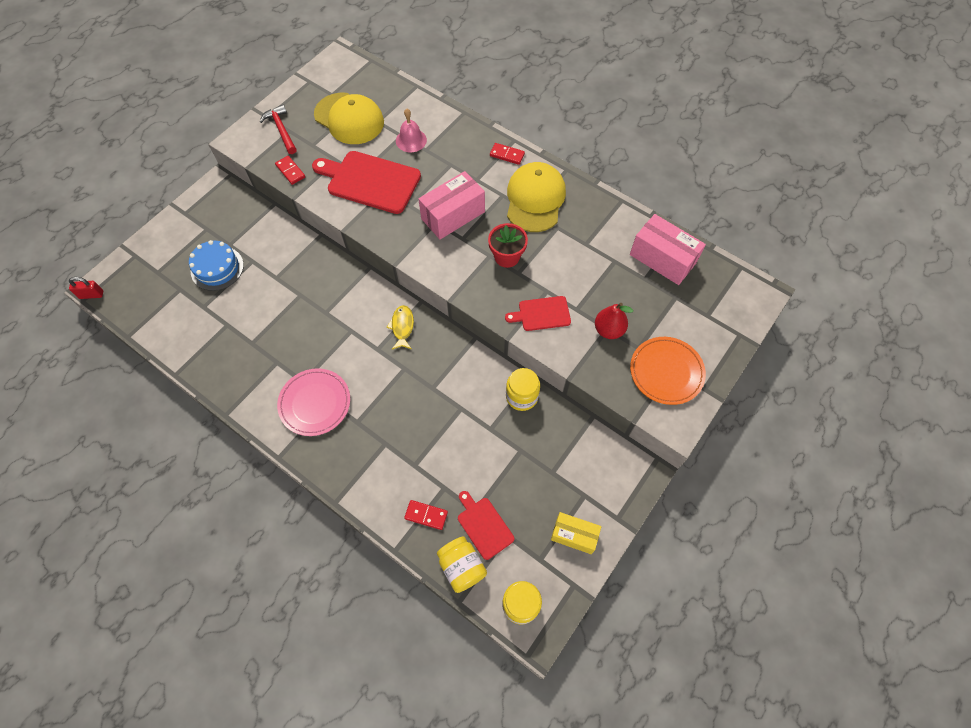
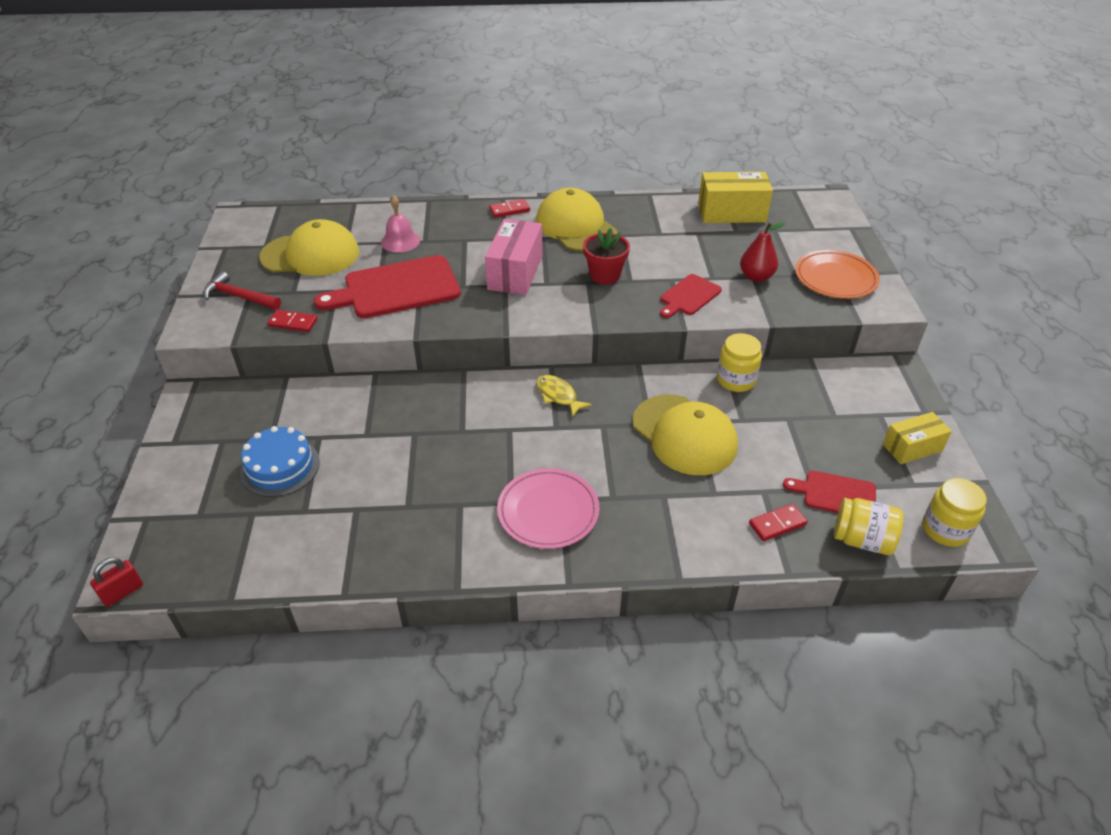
camera: 40 degrees left, 20 degrees down
(443, 412) = (684, 435): none -> yellow cap
(662, 259) = (731, 213): pink box -> yellow box

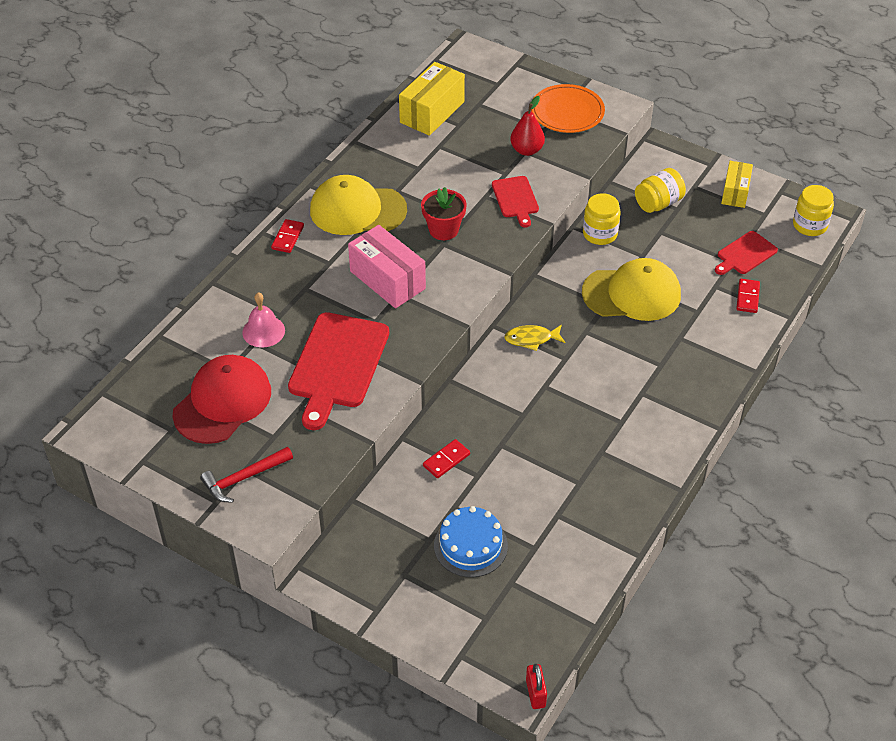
camera: 55 degrees left, 5 degrees up
(293, 323) = (323, 454): red domino -> red domino (446, 460)
(310, 255) = (222, 402): yellow cap -> red cap
(548, 511) = (646, 406): pink plate -> none
(862, 540) = (789, 267): yellow jar -> yellow jar (658, 203)

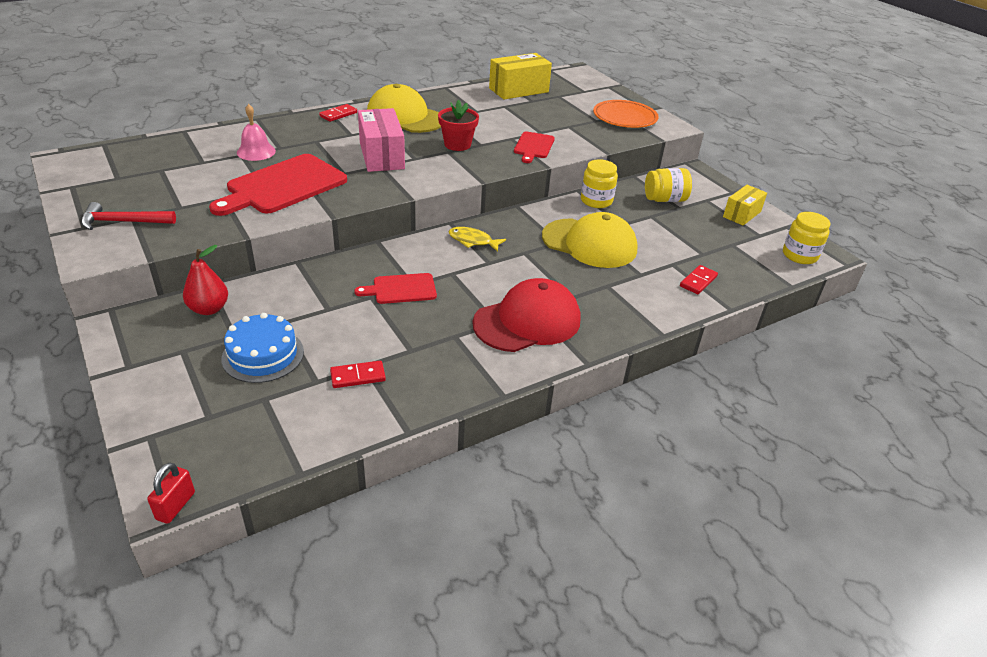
camera: 25 degrees right, 10 degrees down
(222, 402) = (173, 176): red cap -> red cap (527, 321)
(446, 460) = (314, 288): red domino -> red domino (358, 376)
(527, 150) = (571, 126): red pear -> red pear (209, 309)
(745, 254) = (719, 253): red cutting board -> red cutting board (401, 289)

